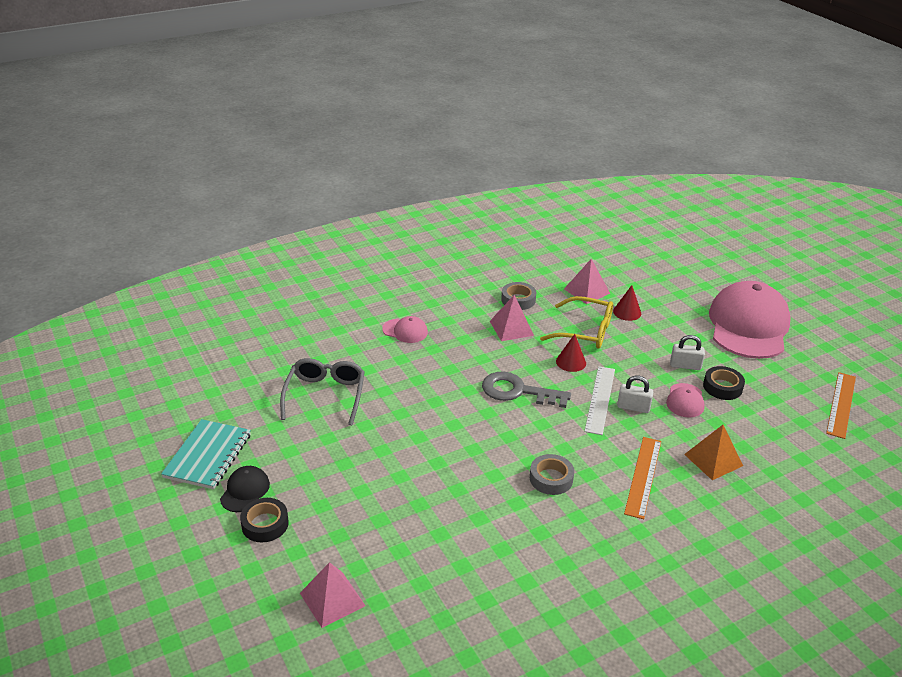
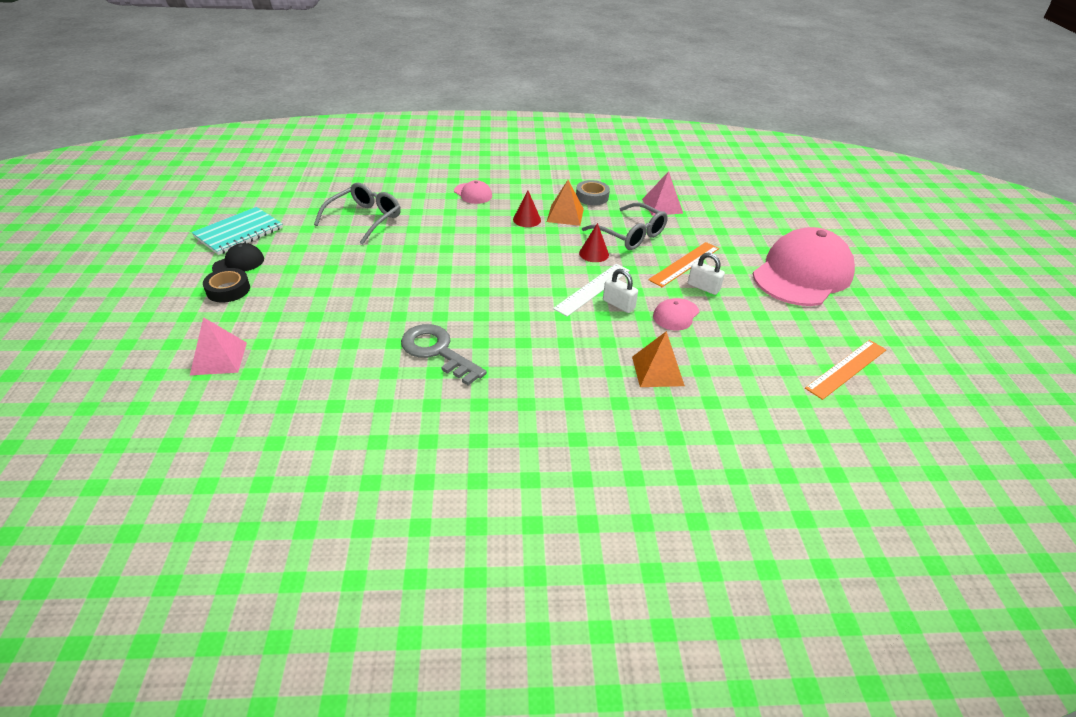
camera: 25 degrees right, 5 degrees up
(511, 328) = (565, 215): pink pyramid -> orange pyramid
(517, 391) = (523, 261): grey key -> grey key (437, 351)
(551, 478) = (486, 334): grey tape -> none
(585, 331) = (630, 235): yellow glasses -> grey glasses
(627, 312) = (685, 231): red cone -> red cone (527, 219)
(643, 476) = (573, 361): orange ruler -> orange ruler (684, 264)
(722, 387) = (725, 315): black tape -> none

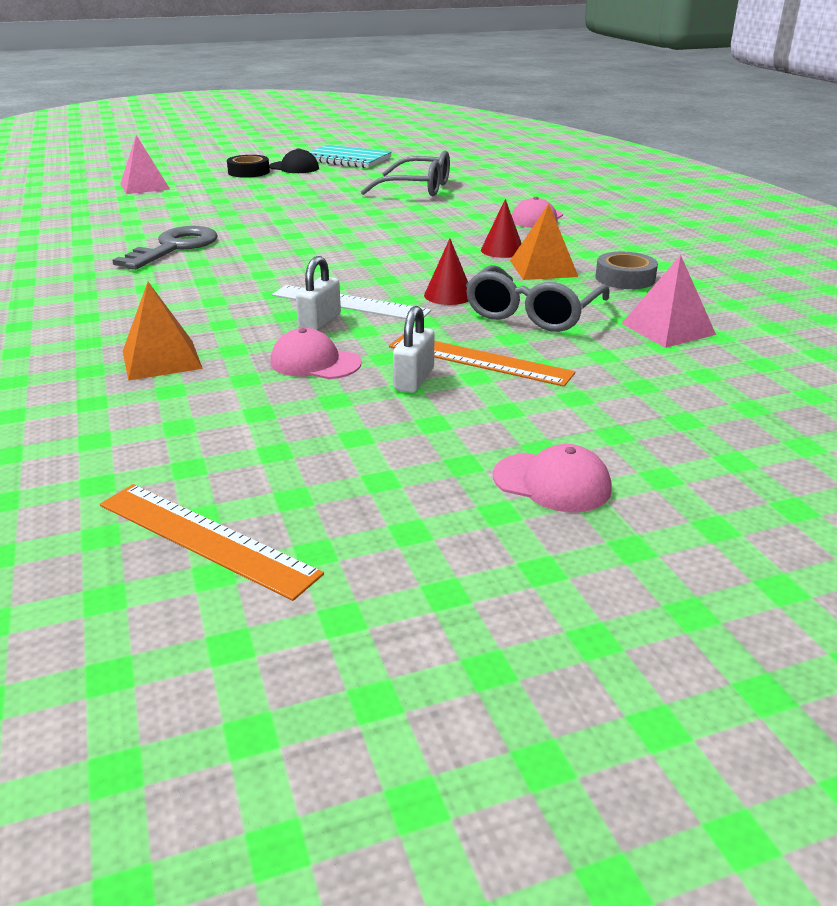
camera: 75 degrees right, 10 degrees down
(802, 274) = (552, 482): pink cap -> pink cap, size x0.42

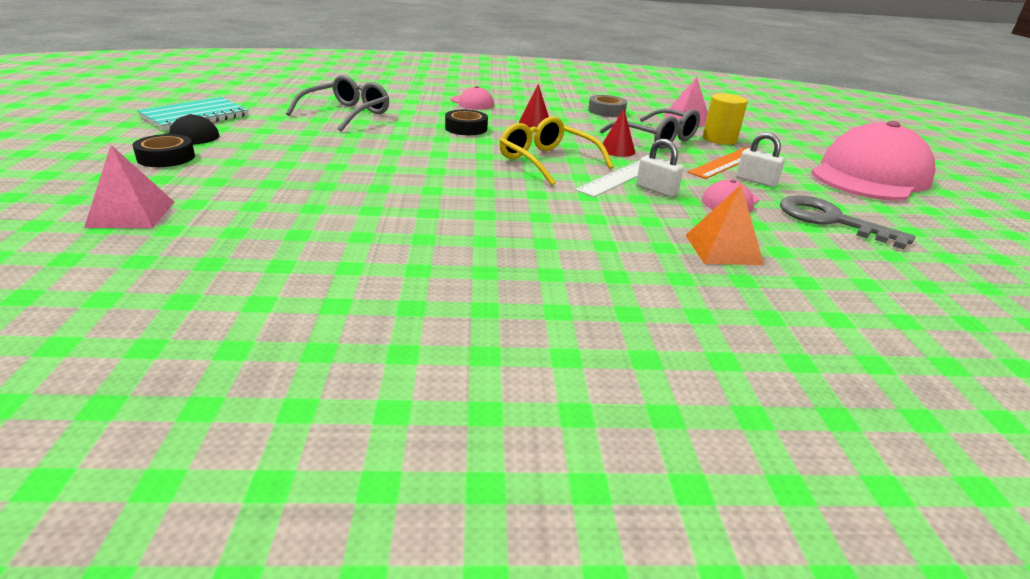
camera: 75 degrees left, 0 degrees up
(175, 247) = (427, 220): grey key -> grey key (830, 220)
(205, 538) = (970, 257): orange ruler -> none
(365, 268) = (547, 161): none -> yellow glasses
(435, 228) = (466, 128): none -> black tape
(543, 268) = (578, 121): orange pyramid -> none
(552, 482) = (869, 176): pink cap -> pink cap, size x2.37
(596, 354) = (719, 139): none -> yellow cylinder

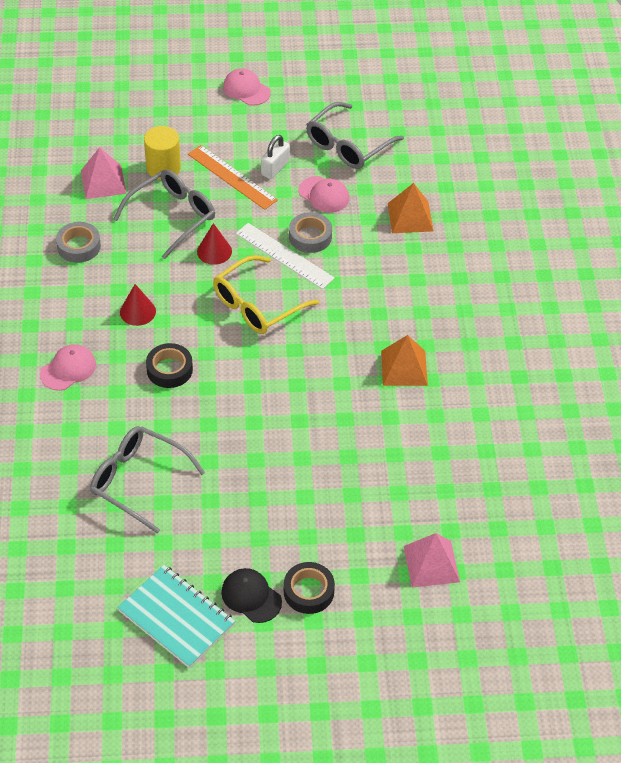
camera: 90 degrees left, 20 degrees up
(447, 223) = (404, 368): none -> orange pyramid
(656, 190) = (310, 236): white padlock -> grey tape
(830, 220) = (348, 145): grey key -> grey glasses
(869, 176) = (246, 89): pink cap -> pink cap, size x0.42

